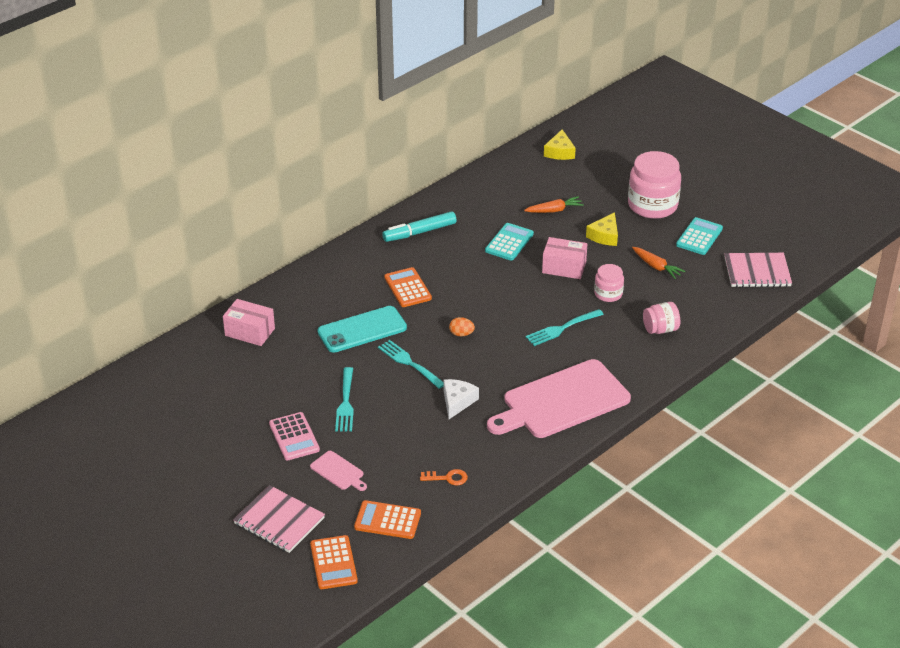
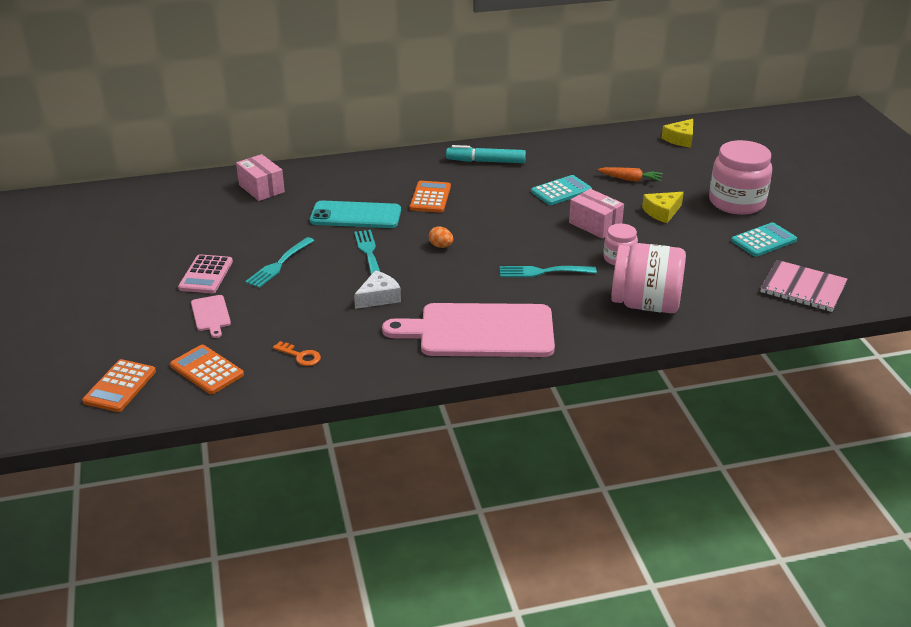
camera: 30 degrees right, 5 degrees down
(279, 521) = (116, 334): pink notebook -> none
(656, 267) = (692, 251): orange carrot -> none
(660, 329) = (645, 304): pink jar -> pink jar, size x1.88

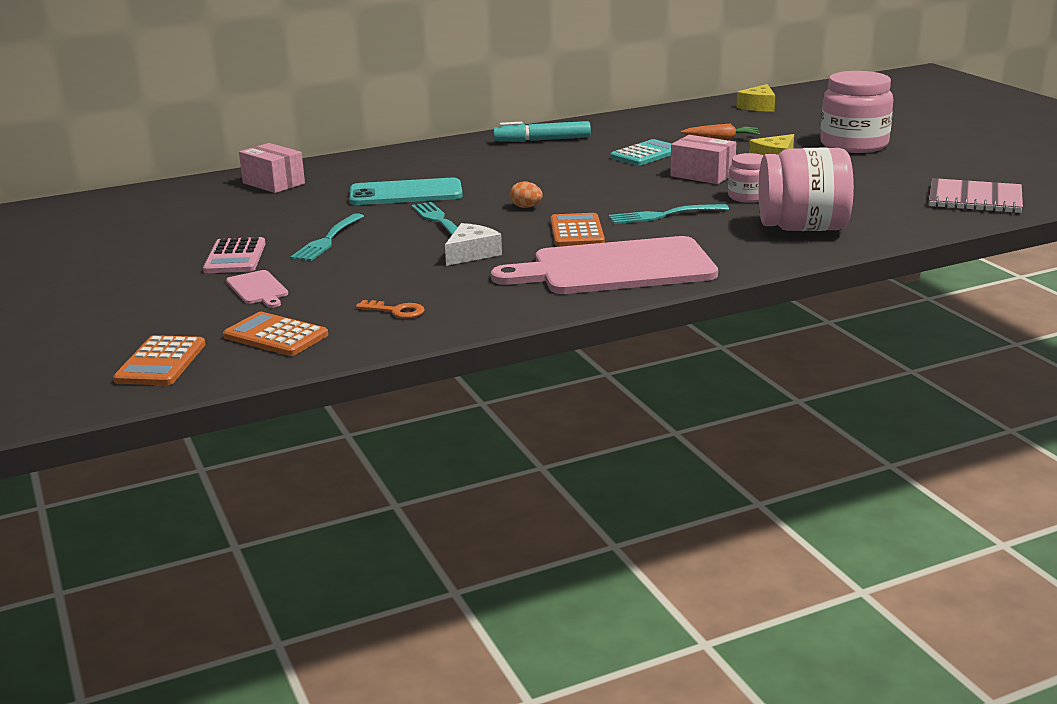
camera: 10 degrees left, 10 degrees down
(430, 197) = (491, 172): orange calculator -> orange calculator (576, 231)
(763, 240) = (904, 169): turquoise calculator -> none

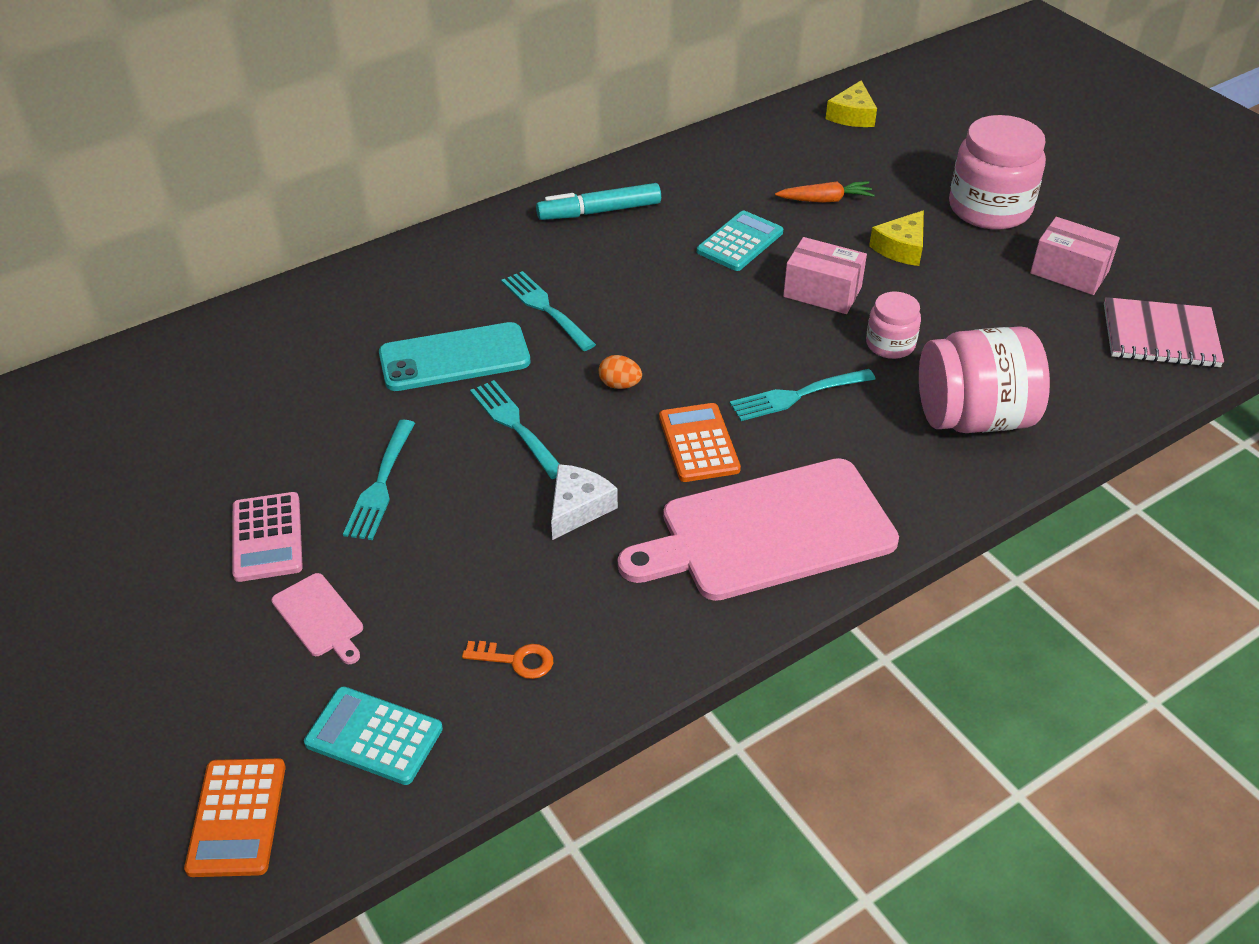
camera: 10 degrees left, 20 degrees up
(273, 183) = (270, 340): pink box -> pink box (1069, 272)
(275, 336) = (374, 736): orange calculator -> turquoise calculator
(483, 176) = (545, 308): none -> turquoise fork

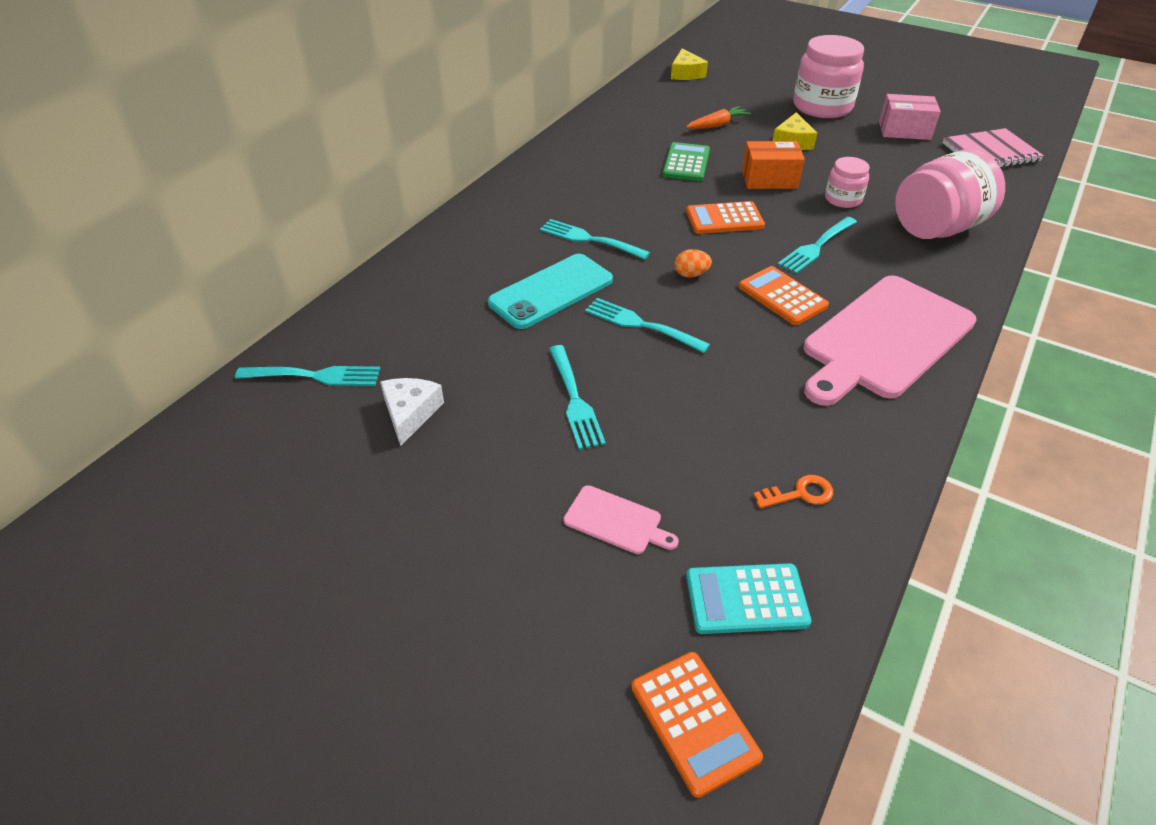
camera: 25 degrees left, 0 degrees up
(166, 377) = (315, 376): none -> turquoise fork
(267, 537) = (515, 473): pink calculator -> none
(578, 508) = (740, 367): white cheese -> white cheese (410, 413)
(599, 211) = (570, 167): turquoise marker -> none
(719, 328) = (724, 219): none -> orange calculator
(739, 242) = (686, 163): turquoise calculator -> green calculator
(822, 292) = (769, 179): pink box -> orange box

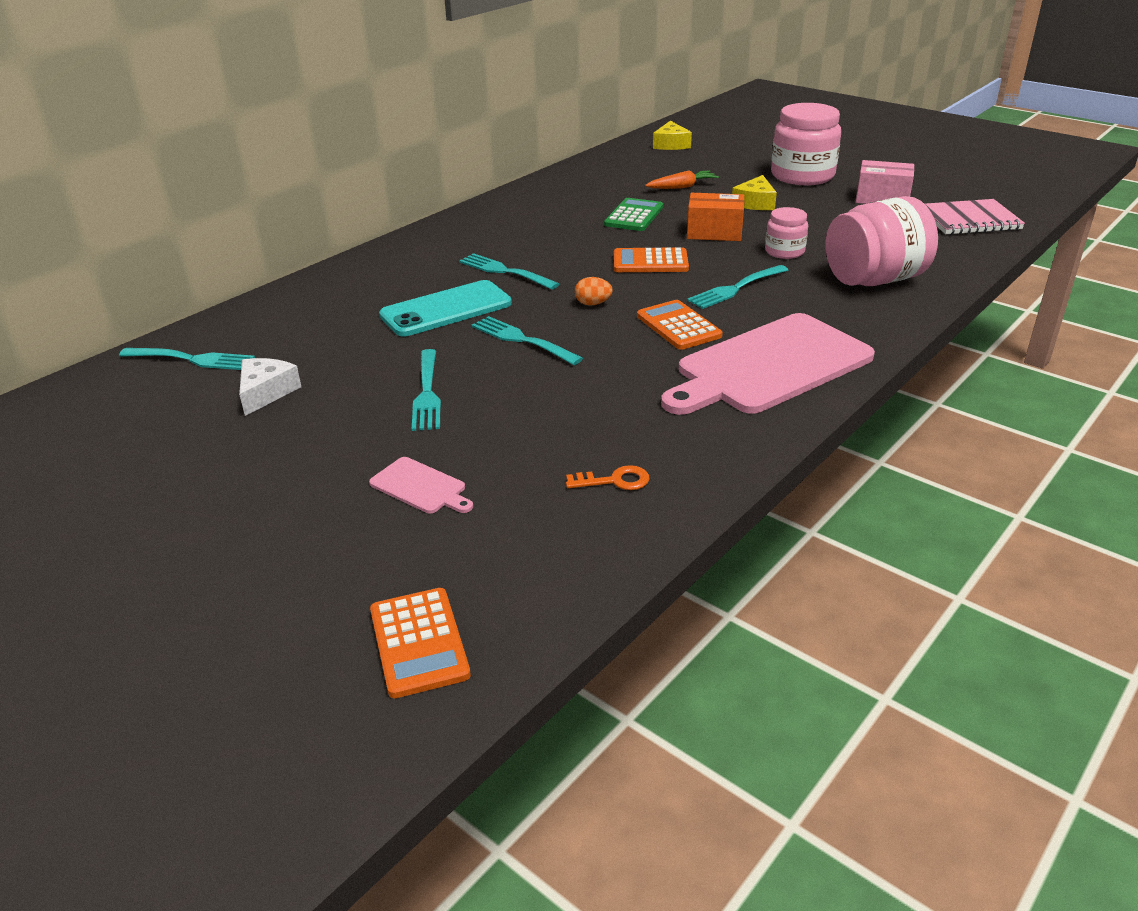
camera: 10 degrees right, 10 degrees down
(746, 599) = (518, 556): turquoise calculator -> none

